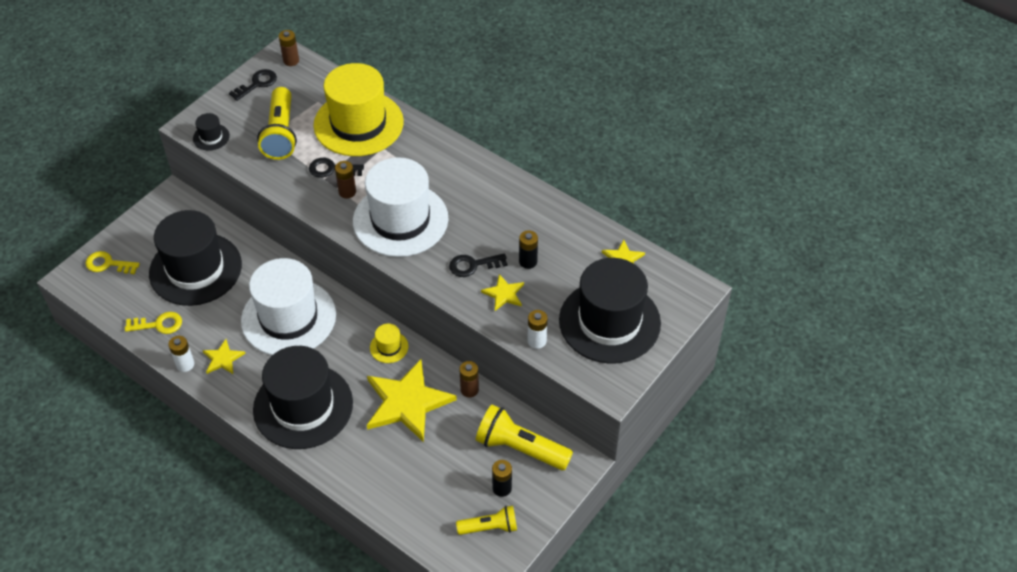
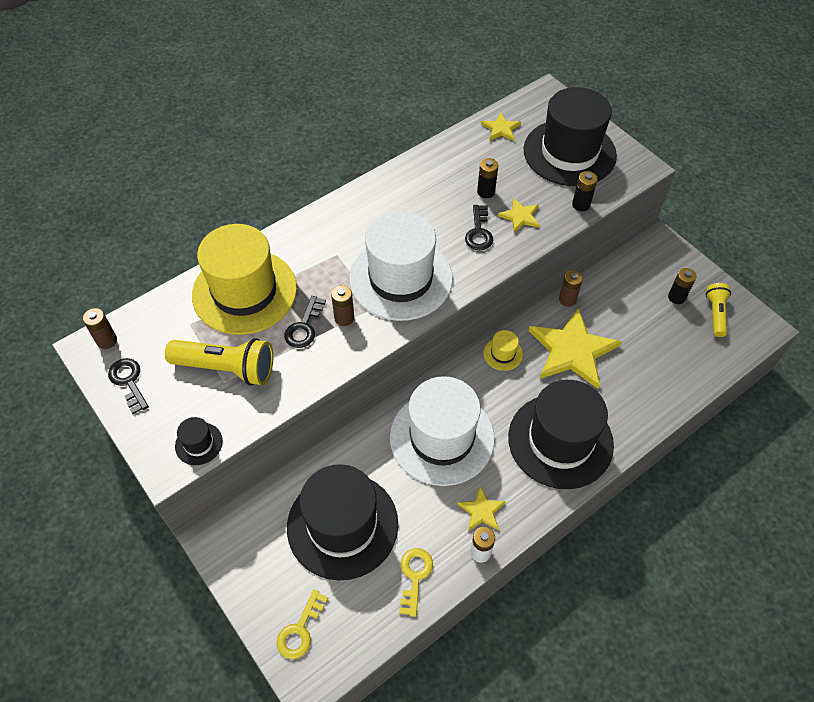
camera: 75 degrees left, 5 degrees up
(520, 448) = (637, 276): yellow flashlight -> none
(537, 341) = (581, 205): white battery -> black battery

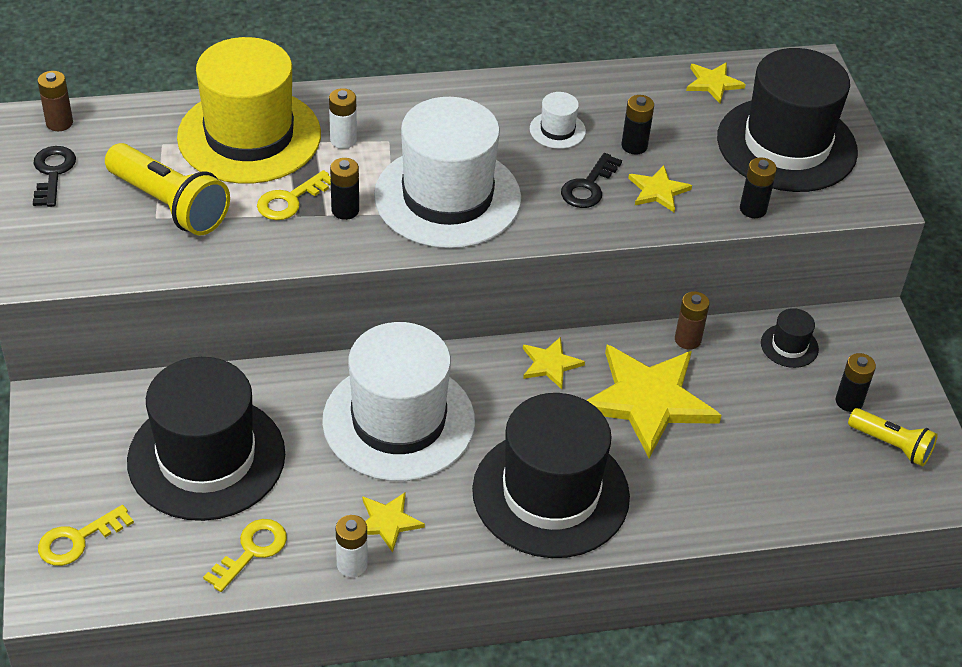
camera: 25 degrees right, 10 degrees down
(199, 443) = (82, 265): black hat -> black hat (789, 346)
(304, 327) = (290, 200): black key -> yellow key
(308, 267) = (343, 140): none -> white battery
(344, 318) = (345, 210): brown battery -> black battery
(434, 201) = (557, 130): none -> white hat
(503, 354) = (550, 364): yellow hat -> yellow star
(715, 314) = (891, 445): yellow flashlight -> yellow flashlight turned 90 degrees clockwise

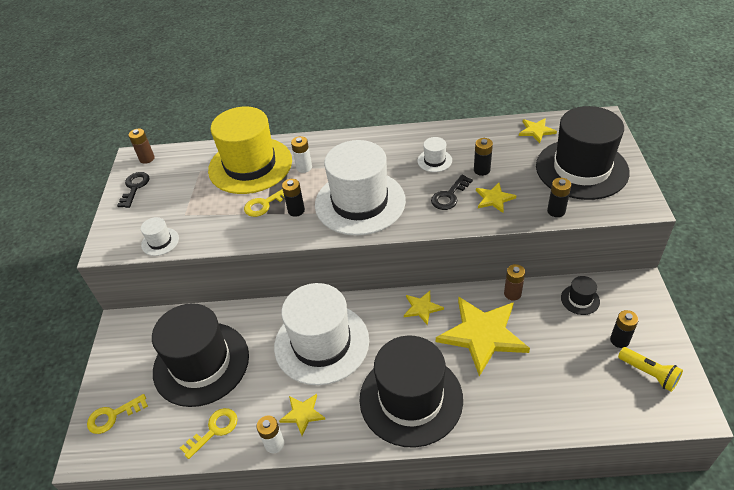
camera: 15 degrees right, 0 degrees up
(126, 261) = (160, 241): none -> white hat
(169, 205) = (194, 207): yellow flashlight -> none

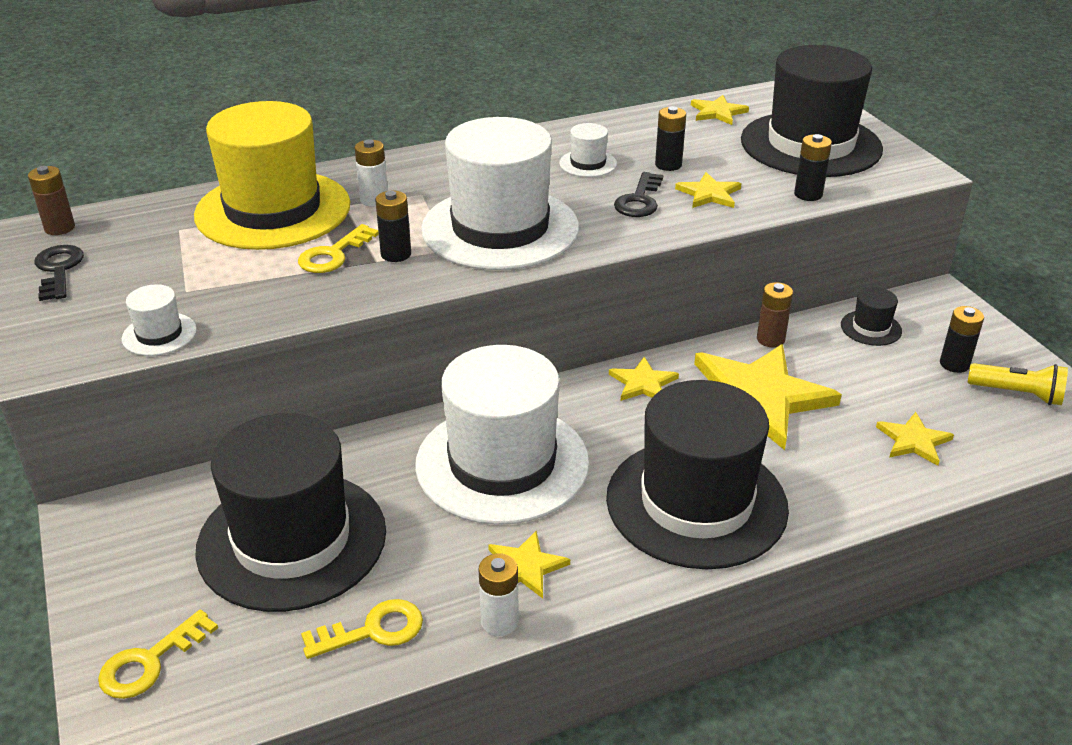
camera: 25 degrees left, 10 degrees down
(214, 430) = (373, 630): yellow key -> yellow key turned 45 degrees clockwise
(561, 391) = (913, 441): none -> yellow star

